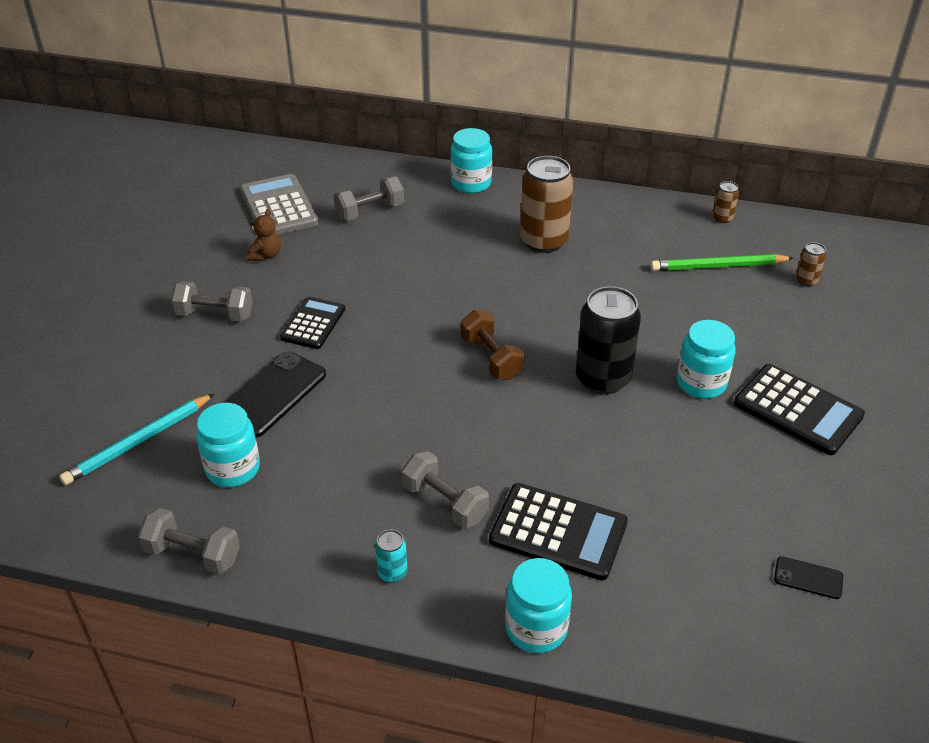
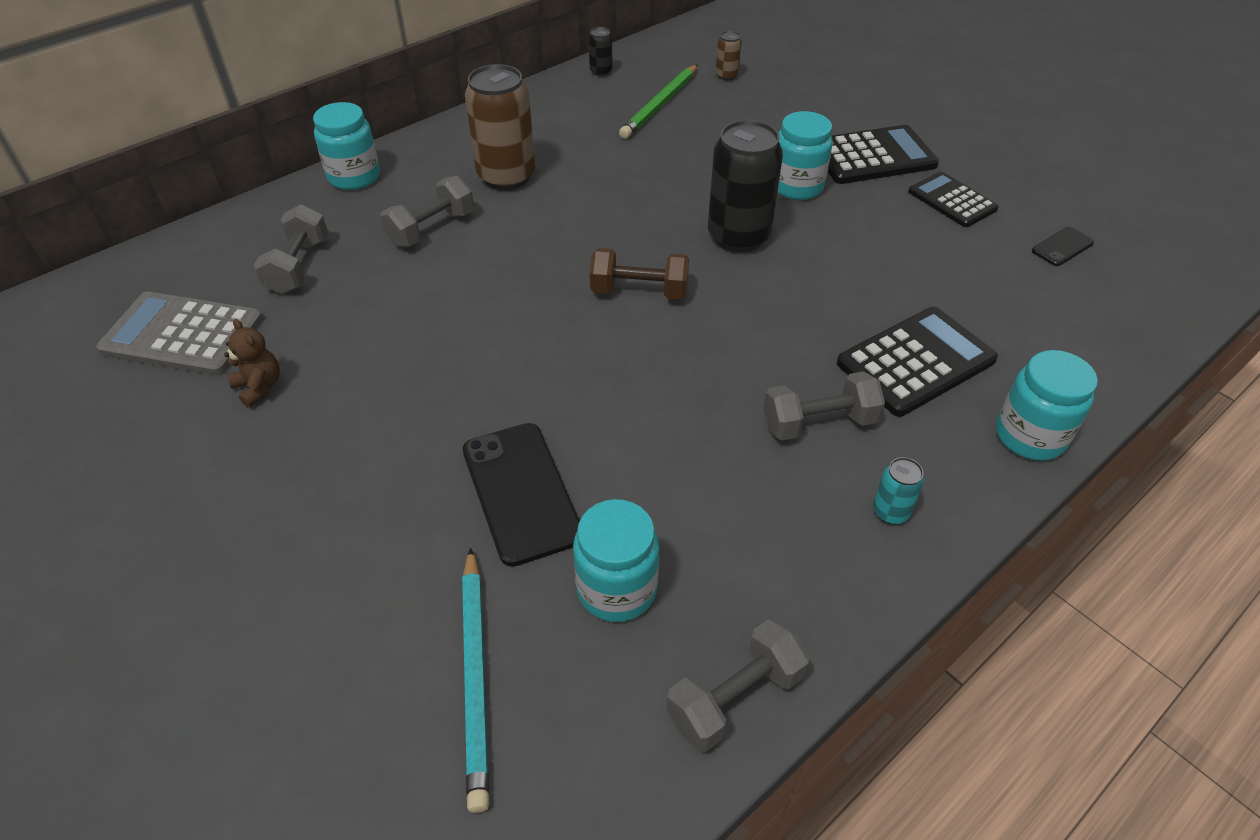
camera: 55 degrees left, 5 degrees up
(215, 315) = (313, 485): grey dumbbell -> grey dumbbell (431, 229)
(313, 323) = (436, 400): black calculator -> black calculator (952, 200)
(722, 218) = (601, 71): brown can -> black can

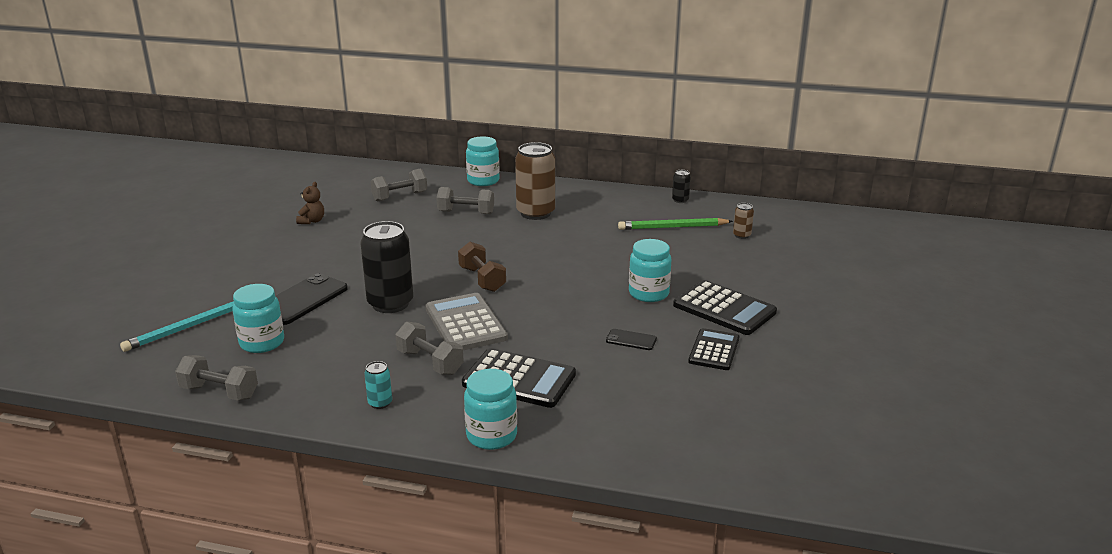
camera: 55 degrees right, 20 degrees down
(183, 335) = (327, 194): grey calculator -> grey calculator (465, 323)
(738, 236) = (570, 291): black can -> black can (390, 304)
(1062, 247) = (718, 406): black phone -> black phone (631, 340)

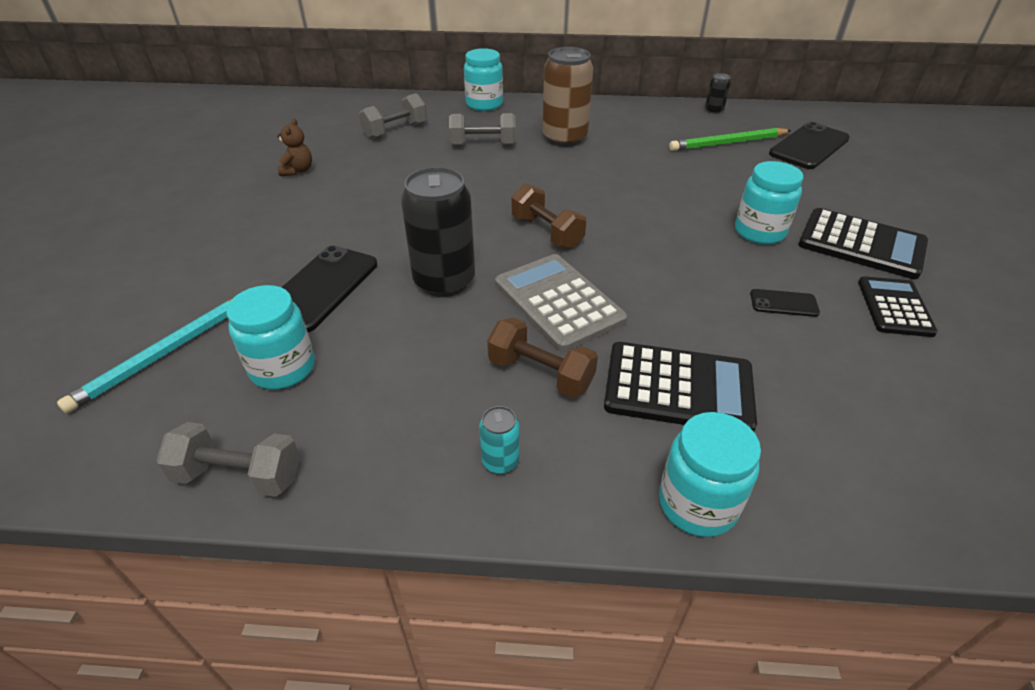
camera: 10 degrees left, 15 degrees up
(430, 362) = (540, 373): grey dumbbell -> brown dumbbell
(741, 235) = (809, 146): brown can -> black phone

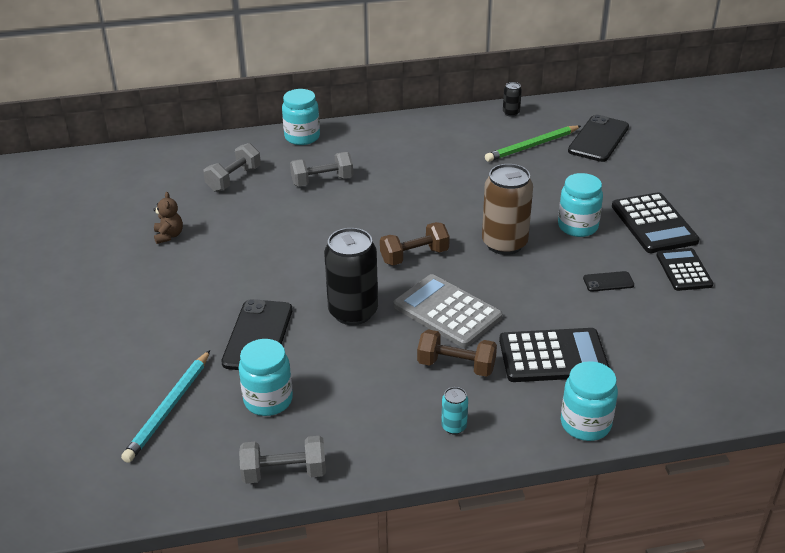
camera: 15 degrees left, 5 degrees down
(547, 232) = (414, 256): brown dumbbell -> brown dumbbell turned 60 degrees counterclockwise
(564, 138) = (391, 163): brown can -> brown can (504, 243)
(861, 244) = (654, 224): black calculator -> black calculator turned 60 degrees clockwise

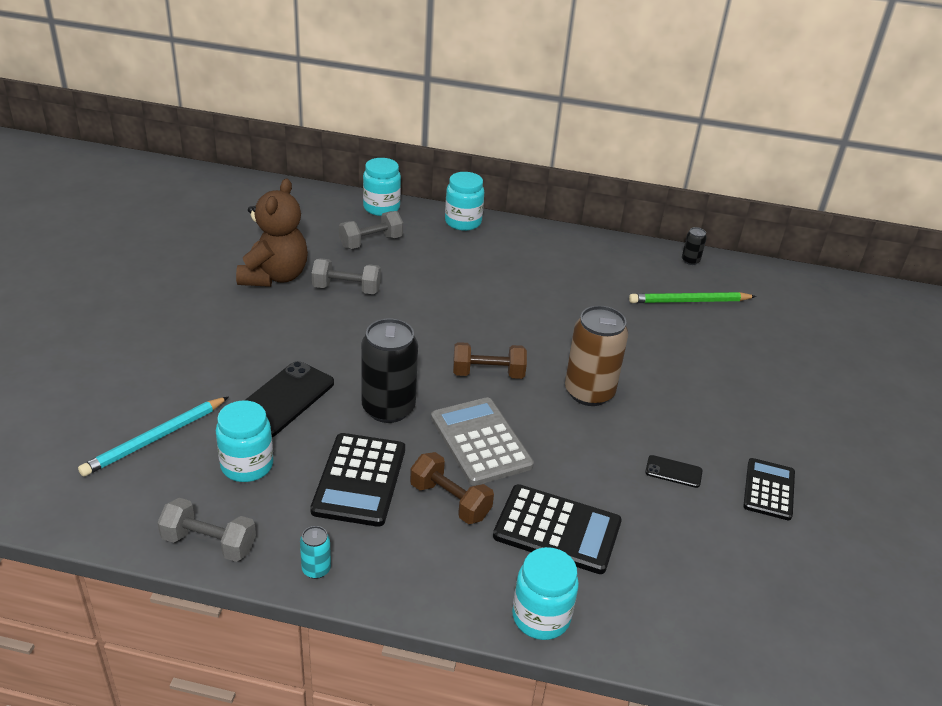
camera: 20 degrees right, 0 degrees up
(169, 236) = (274, 276): brown teddy bear -> brown teddy bear, size x2.17
(322, 181) = (451, 270): grey dumbbell -> grey dumbbell (346, 289)
(454, 427) = (402, 563): turquoise can -> turquoise can (316, 569)
(577, 226) = (680, 401): turquoise jar -> turquoise jar (381, 208)
(598, 139) = (768, 316): black phone -> none
(654, 224) = (769, 427): black calculator -> black calculator (359, 480)

